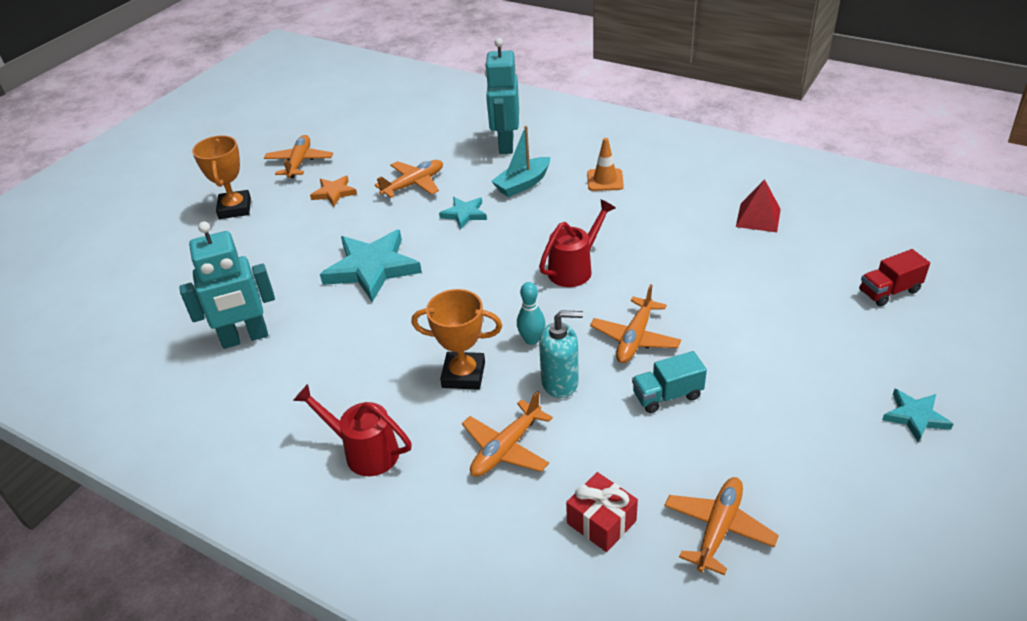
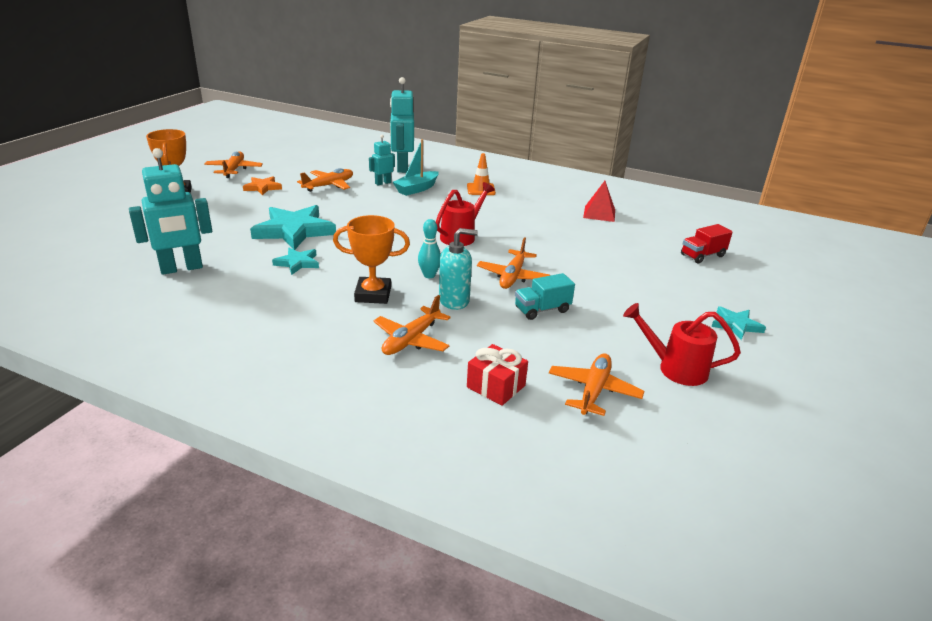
camera: 10 degrees left, 10 degrees down
(364, 451) = (287, 340): red watering can -> red watering can (675, 369)
(464, 214) = (370, 203): turquoise star -> turquoise star (297, 263)
(480, 175) = (383, 183): none -> turquoise robot

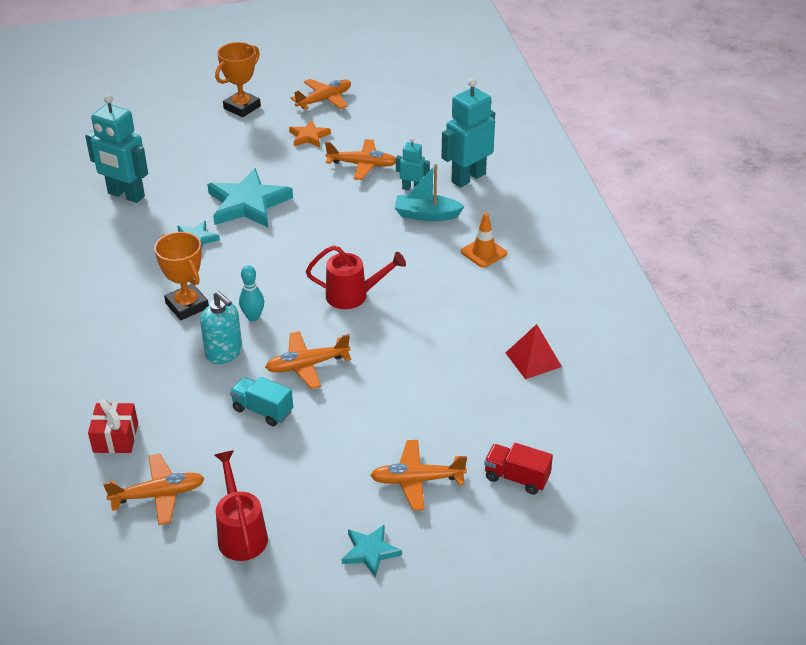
camera: 55 degrees right, 10 degrees up
(411, 340) = (139, 362): orange plane -> orange plane (417, 480)

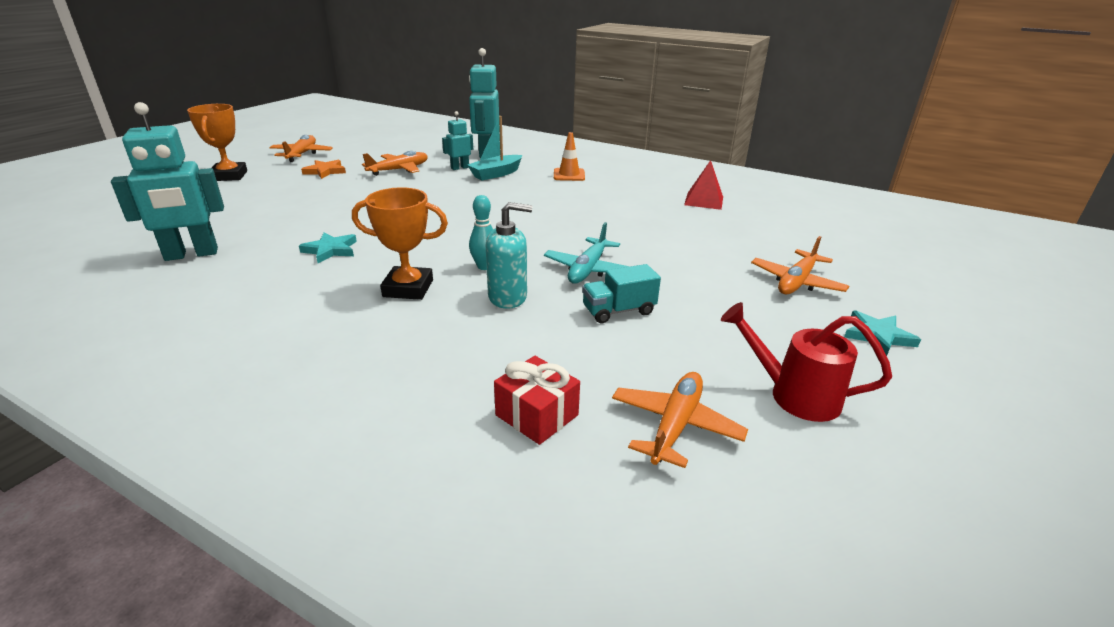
camera: 50 degrees left, 10 degrees down
(248, 204) = (341, 215): turquoise star -> none
(307, 365) = (588, 269): orange plane -> turquoise plane
(353, 296) = (535, 223): red watering can -> none
(516, 478) = (830, 248): red truck -> none

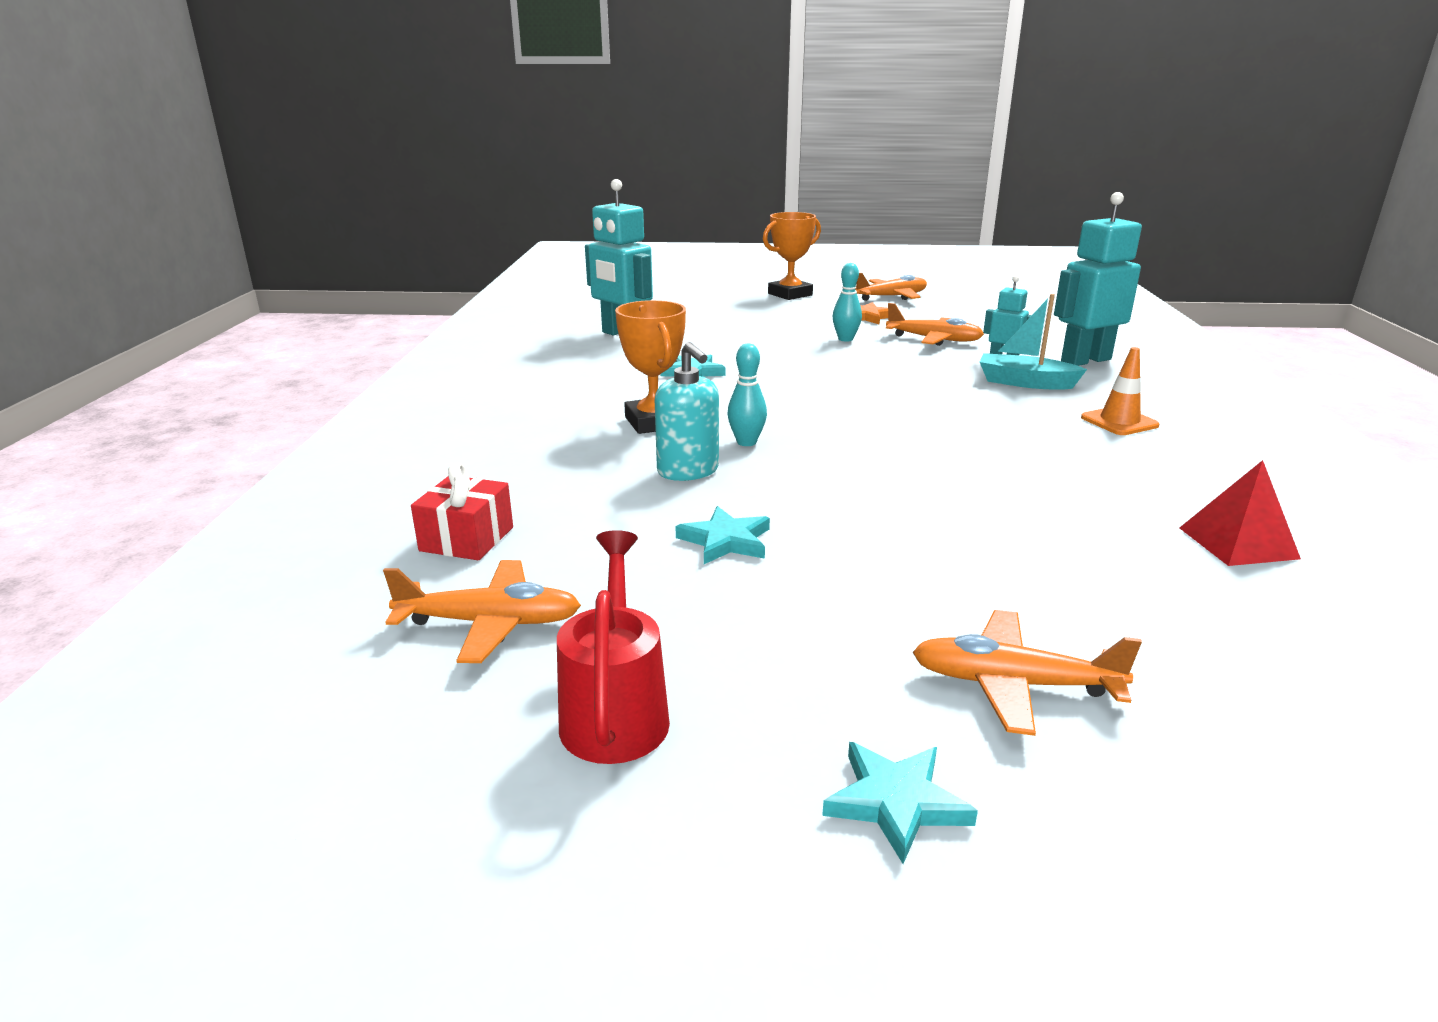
camera: 65 degrees right, 5 degrees down
(354, 189) = (845, 339): none -> turquoise bowling pin
(588, 269) = (817, 499): turquoise plane -> none
(618, 311) = (726, 541): turquoise truck -> turquoise star

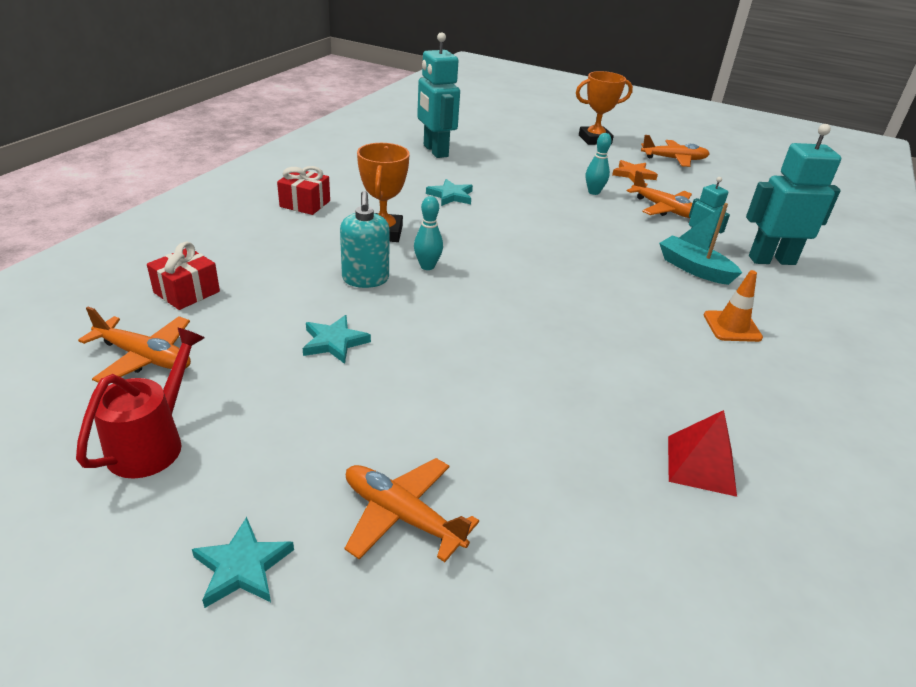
camera: 20 degrees right, 10 degrees up
(520, 415) = (305, 204): none -> red gift

